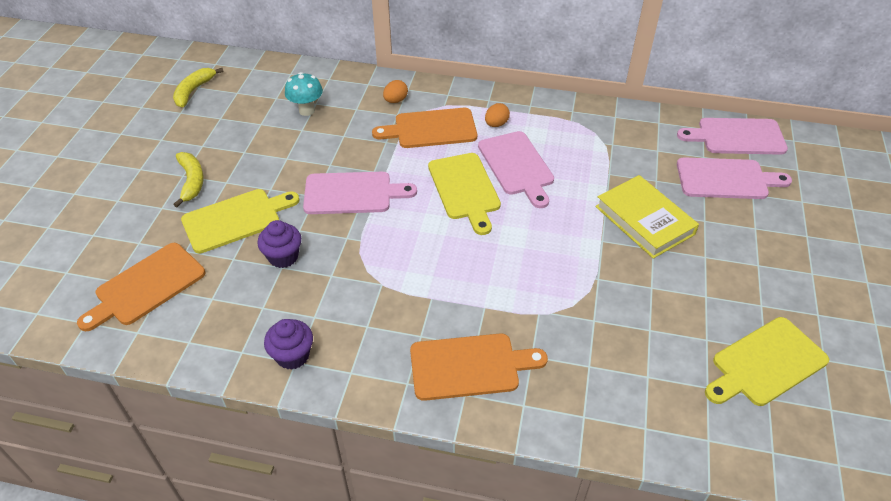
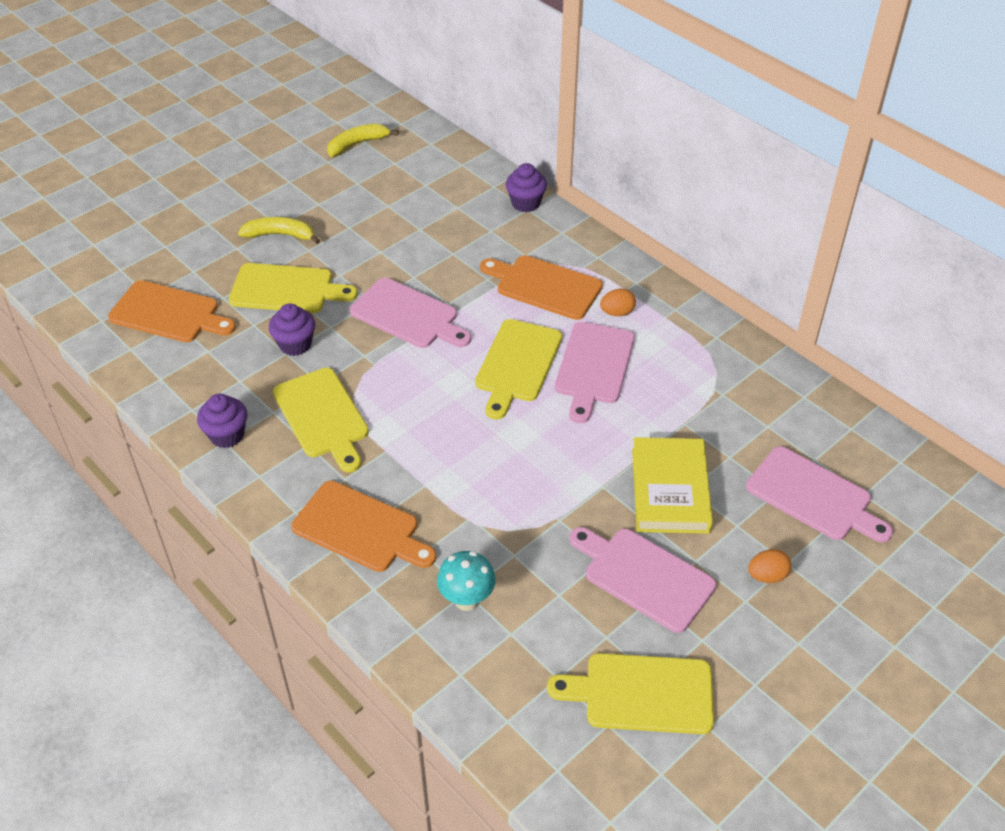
camera: 35 degrees right, 0 degrees up
(147, 286) = (168, 313): orange cutting board -> orange cutting board turned 150 degrees counterclockwise
(191, 181) = (280, 235): yellow banana -> yellow banana turned 105 degrees counterclockwise
(307, 110) = (442, 211): turquoise mushroom -> turquoise mushroom (467, 600)
(358, 299) = (322, 416): none -> yellow cutting board
(363, 81) = (525, 203): none -> purple cupcake
(395, 100) = (538, 239): orange egg -> orange egg (767, 576)
(737, 137) = (883, 458): pink cutting board -> pink cutting board (644, 577)

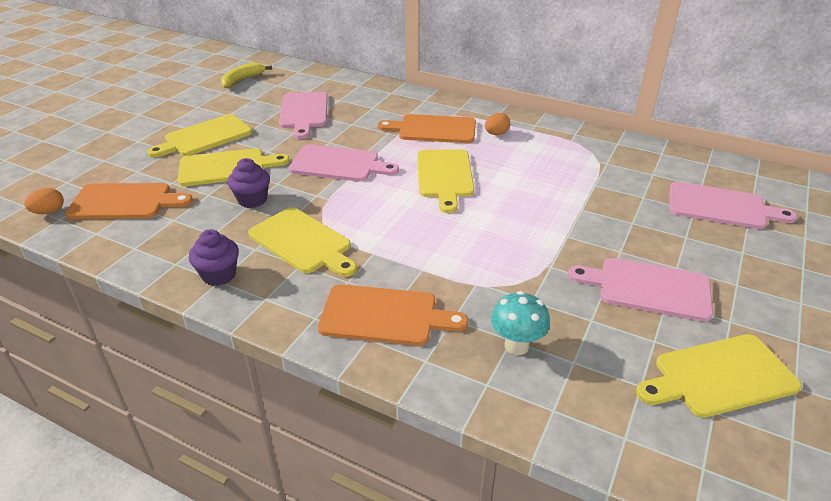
camera: 20 degrees left, 10 degrees down
(280, 235) = (205, 137): yellow banana -> yellow cutting board
(525, 203) = (388, 90): purple cupcake -> none
(594, 367) = (503, 166): pink cutting board -> pink cutting board (304, 112)
(670, 490) = (619, 227): yellow book -> none
(767, 576) = (736, 263): orange egg -> orange egg (49, 212)

